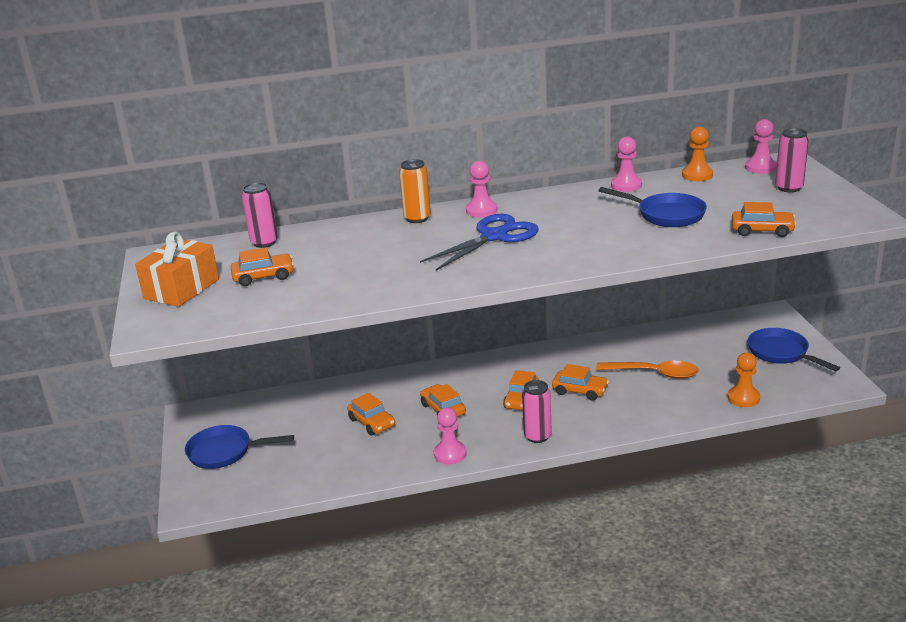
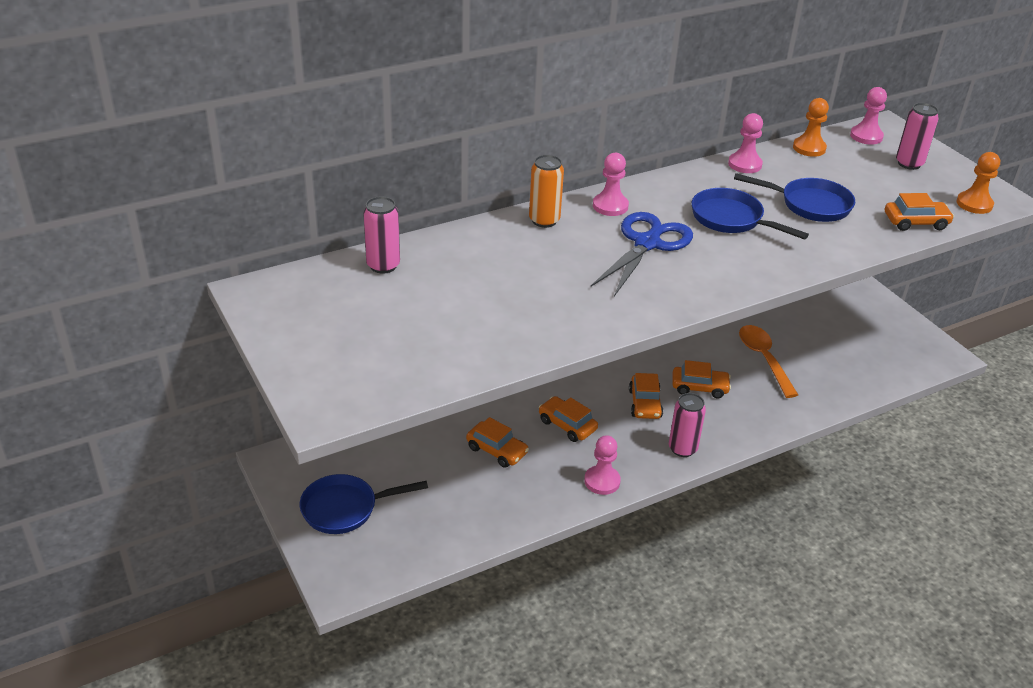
camera: 20 degrees left, 10 degrees up
(182, 289) = (324, 343): orange gift -> none
(263, 276) = (415, 317): orange car -> none
(654, 373) = (764, 359): orange spoon -> orange spoon turned 105 degrees counterclockwise
(743, 398) = (862, 381): orange pawn -> orange pawn (974, 204)
(781, 353) = (874, 324): blue pan -> blue pan (731, 219)

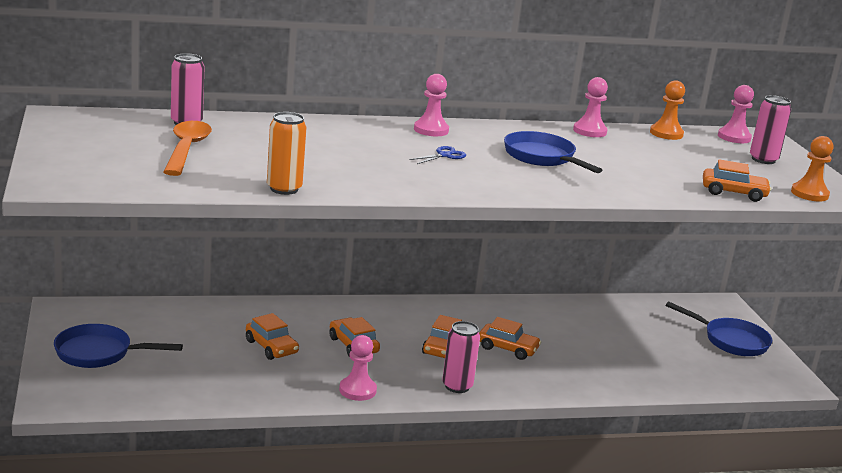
camera: 15 degrees right, 15 degrees down
(544, 220) = (359, 126): orange can -> orange can (284, 189)
(647, 243) = (444, 155): blue scissors -> blue scissors, size x0.44
(764, 359) = (590, 343): orange spoon -> orange spoon (186, 149)
(809, 205) = (631, 164): blue pan -> blue pan (731, 341)

